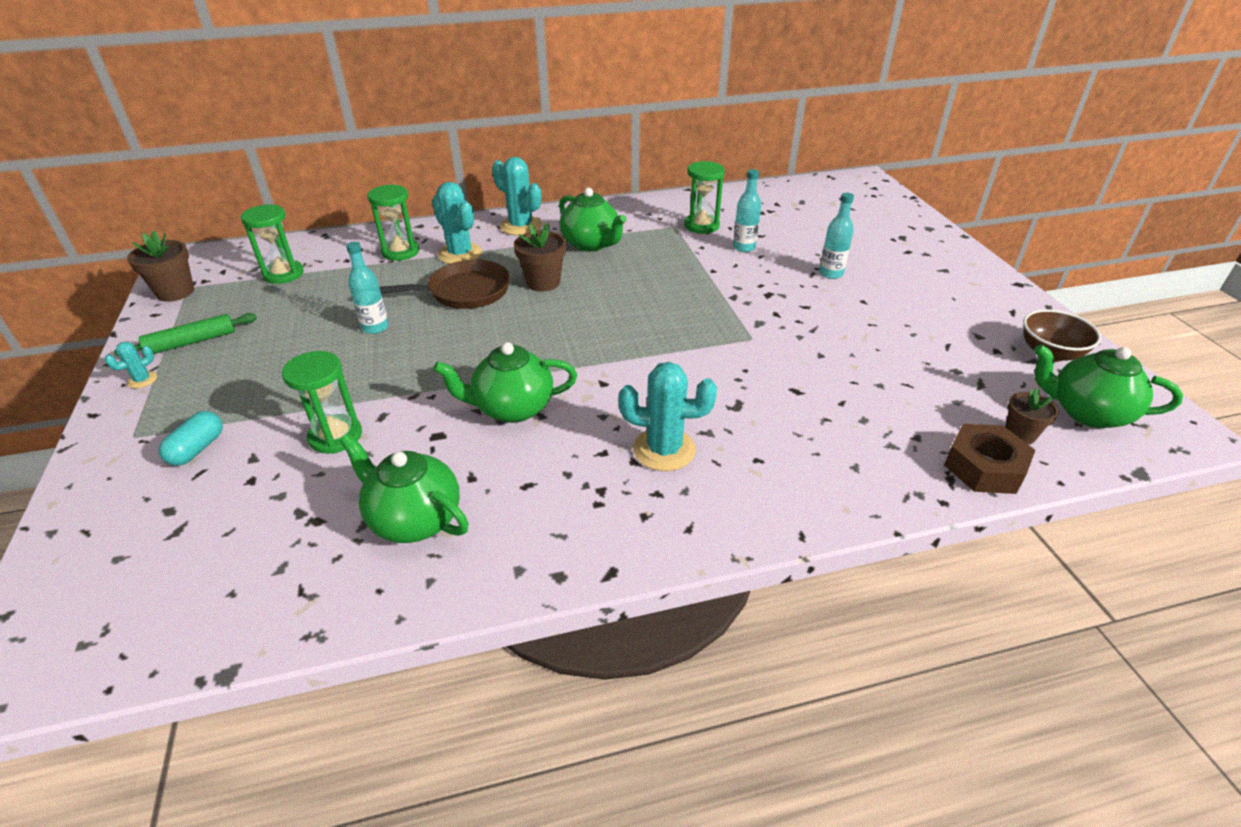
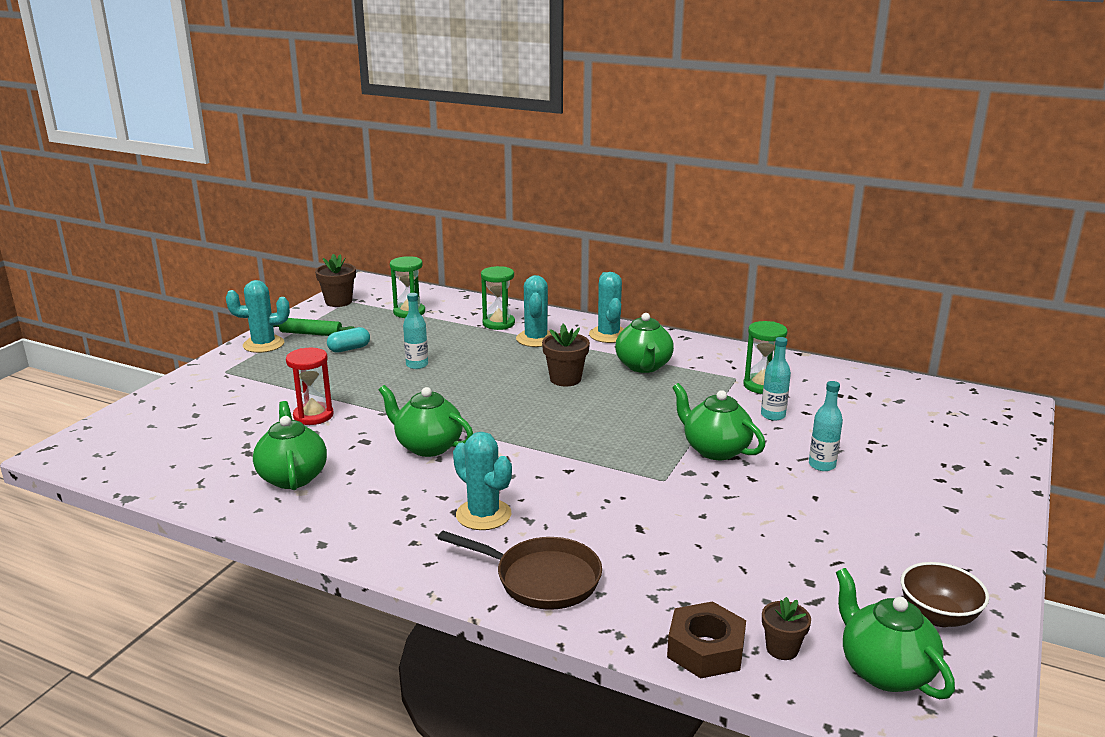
camera: 40 degrees right, 15 degrees down
(142, 380) = (263, 344): turquoise cactus -> turquoise cactus, size x2.06
(197, 449) = (243, 391): turquoise capsule -> turquoise capsule (349, 349)
(335, 436) = (313, 416): green hourglass -> red hourglass
(464, 292) = (502, 365): brown pan -> brown pan (541, 579)
(747, 294) = (715, 449): none -> green teapot

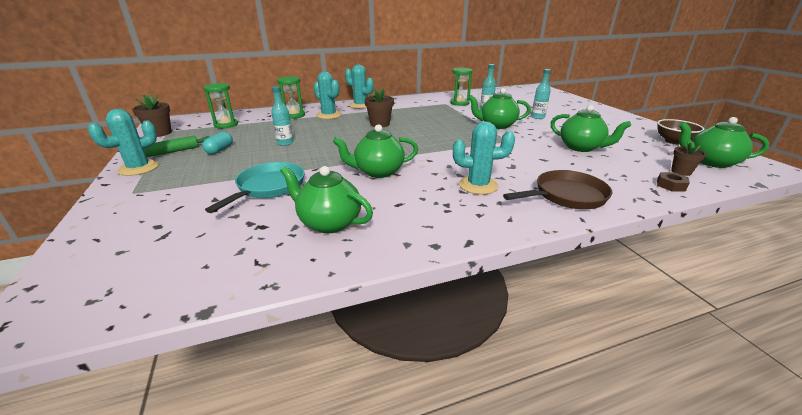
camera: 45 degrees left, 5 degrees up
(313, 416) = (268, 187): red hourglass -> turquoise pan
(643, 366) = (402, 110): green teapot -> green teapot (581, 147)
(705, 649) = (671, 185): brown nut -> brown nut, size x0.57

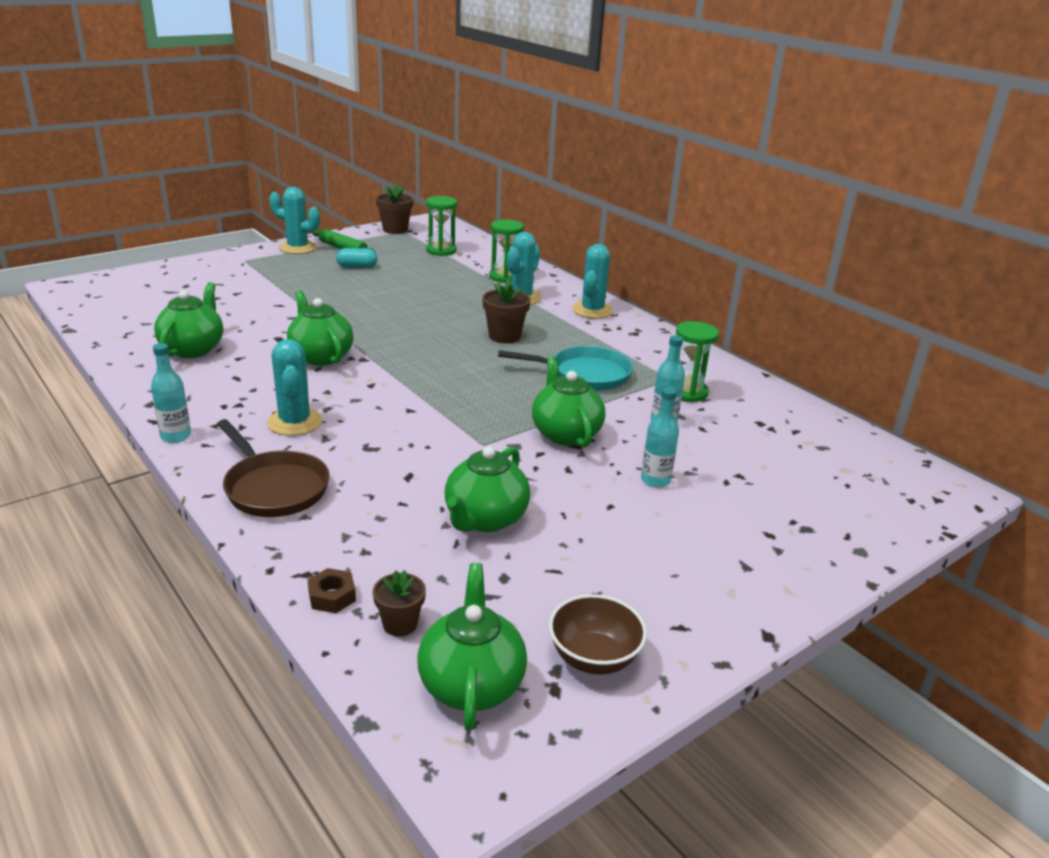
camera: 70 degrees right, 0 degrees up
(268, 187) = (265, 309): turquoise pan -> turquoise pan (584, 374)
(285, 143) = (394, 292): turquoise bottle -> turquoise bottle (176, 436)

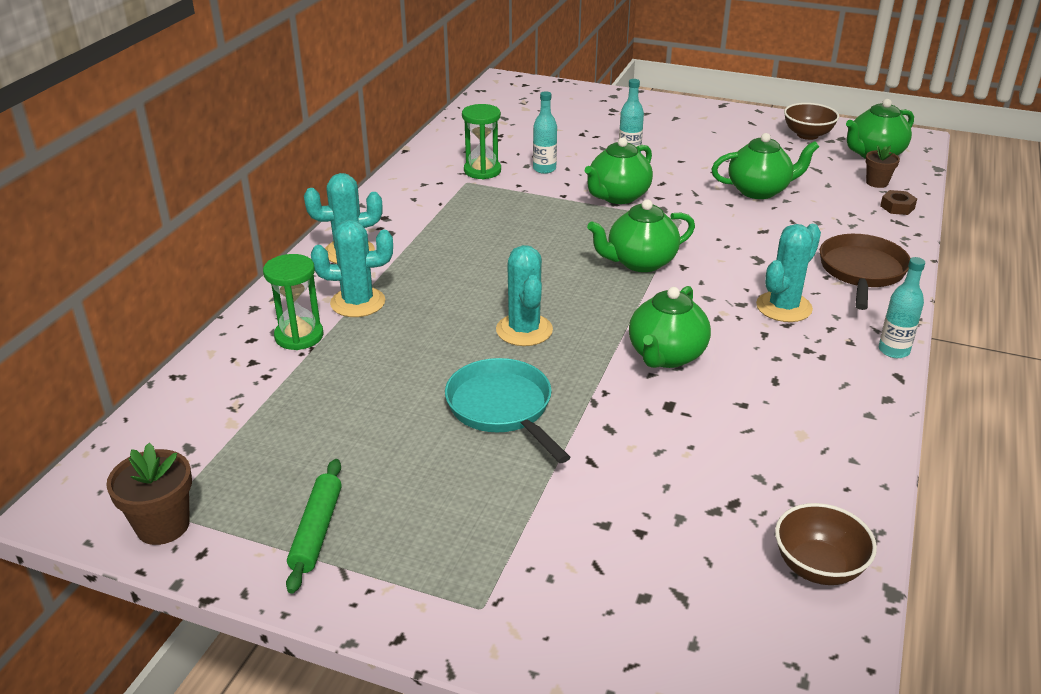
camera: 120 degrees left, 5 degrees up
(116, 322) = (818, 567): none -> brown bowl
(193, 349) = (773, 448): green teapot -> green teapot (640, 262)
(297, 248) = (363, 585): turquoise cactus -> turquoise cactus (524, 330)
(357, 267) = (386, 470): turquoise capsule -> none
(441, 250) = (236, 428): green hourglass -> none
(504, 336) = (478, 276): brown flower pot -> none
(584, 374) = (508, 216): turquoise pan -> turquoise pan (502, 408)

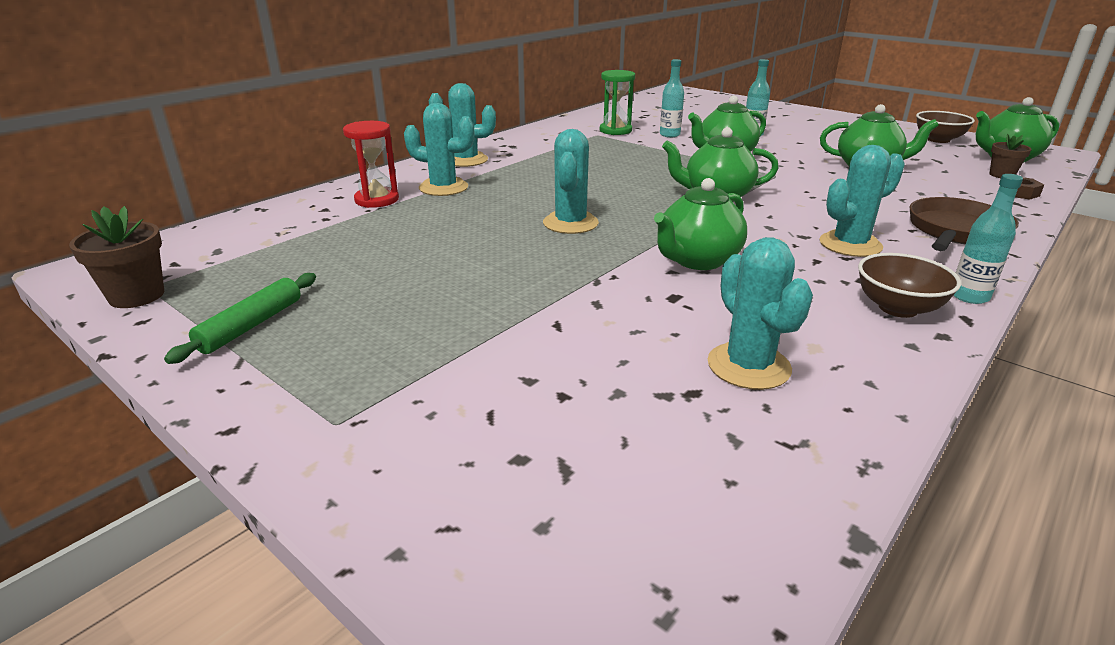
camera: 20 degrees right, 5 degrees down
(299, 336) = (377, 200): green hourglass -> red hourglass
(502, 408) = (504, 271): turquoise pan -> none
(762, 466) = (748, 366): none -> turquoise cactus
(818, 567) = (765, 482): brown bowl -> brown bowl (898, 308)

